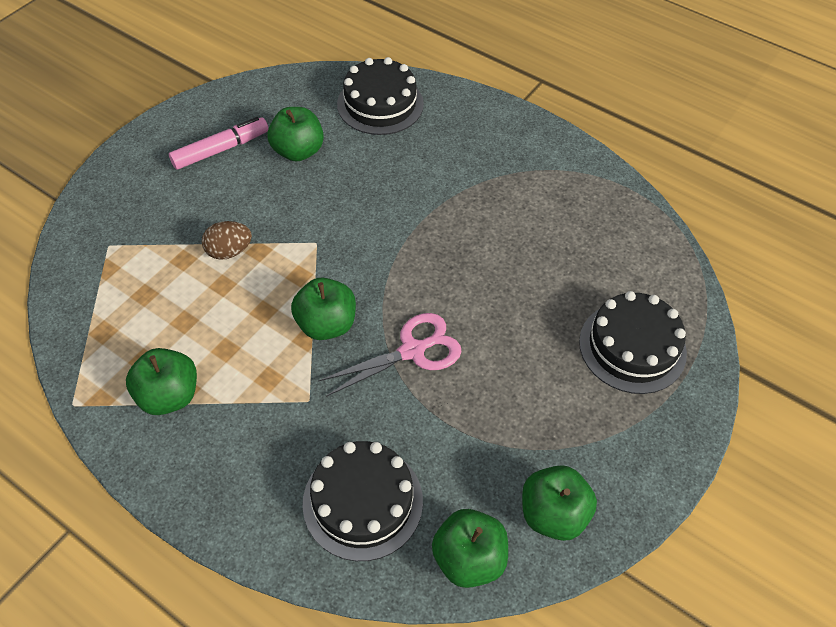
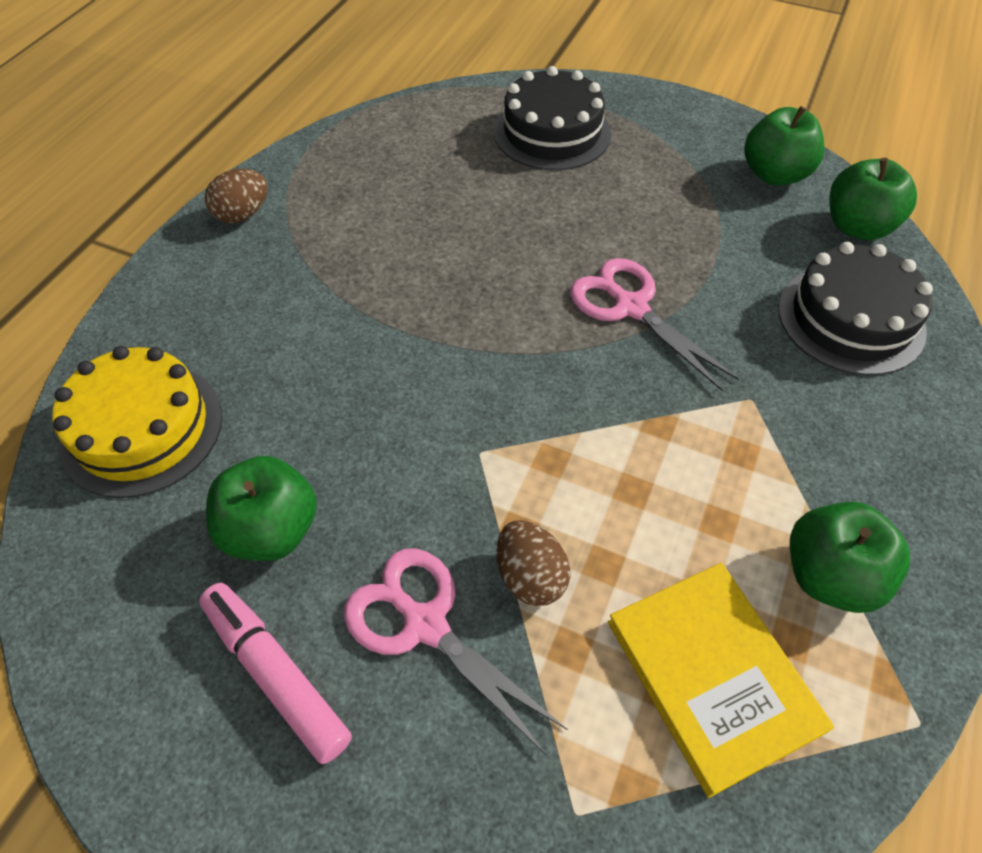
camera: 100 degrees left, 0 degrees up
(142, 317) = (713, 675): none -> yellow book
(221, 205) = (425, 624): none -> pink scissors
(326, 324) = (625, 406): green apple -> none
(380, 104) = (142, 428): black cake -> yellow cake
(551, 148) = (242, 214): none -> brown egg

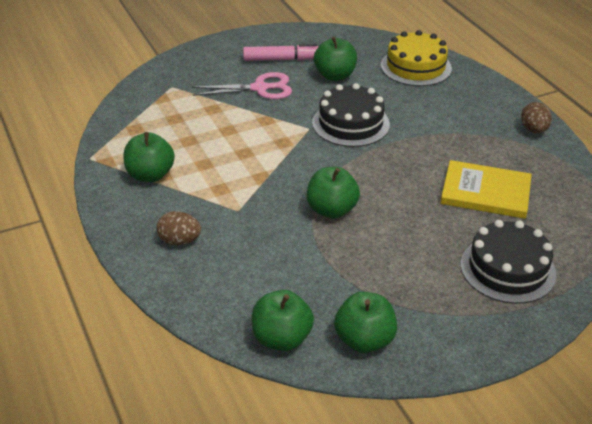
camera: 130 degrees right, 15 degrees down
(530, 576) = (246, 114): brown egg -> brown egg (179, 241)
(631, 307) = (331, 210): pink scissors -> green apple
(713, 675) = (164, 130): yellow book -> yellow book (485, 192)
(851, 319) = (232, 277): black cake -> black cake (350, 123)

